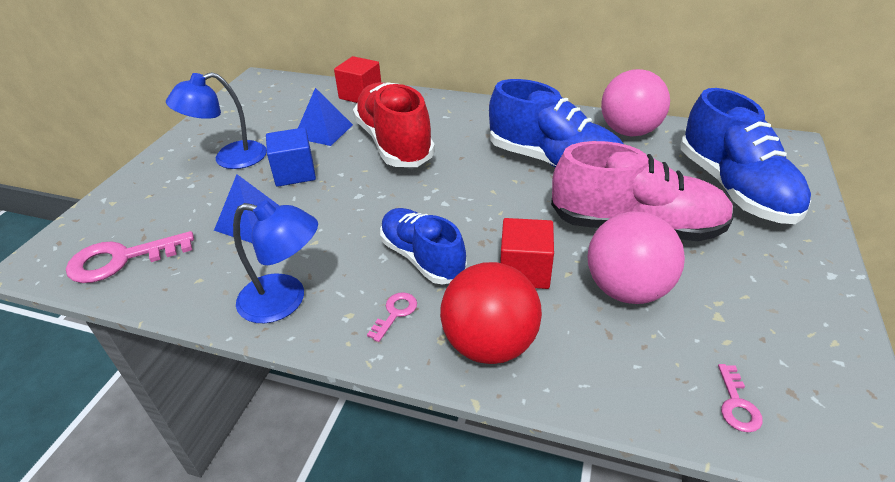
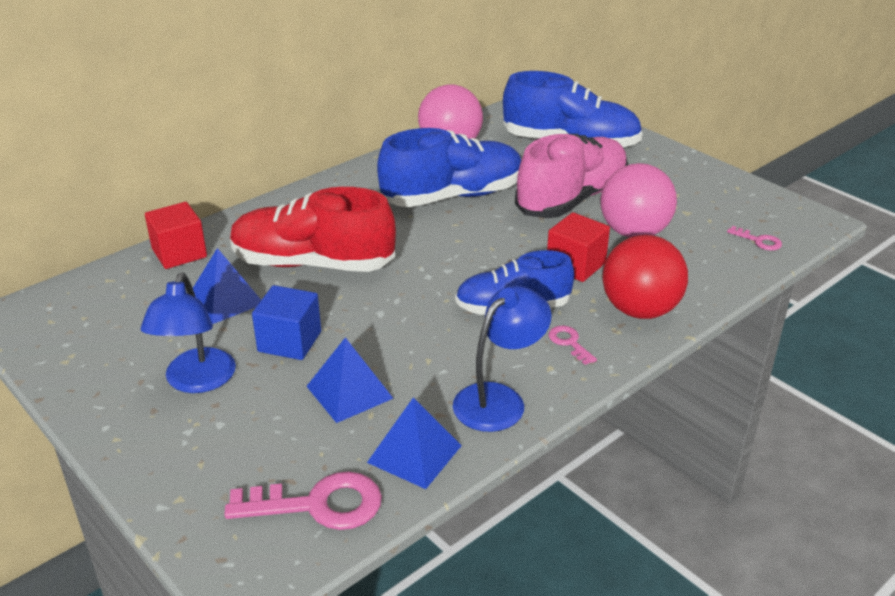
camera: 60 degrees left, 5 degrees down
(121, 260) = (319, 504): pink key -> pink key turned 105 degrees counterclockwise
(193, 281) = (414, 454): none -> blue pyramid

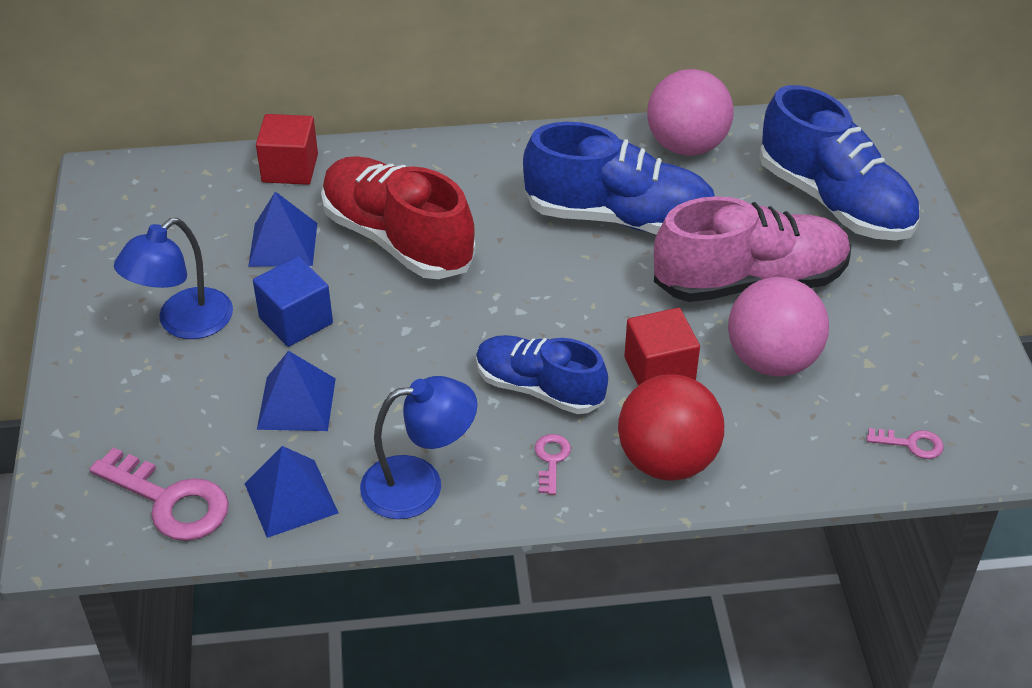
camera: 35 degrees right, 10 degrees up
(759, 241) = (911, 444): pink key -> pink key turned 60 degrees counterclockwise

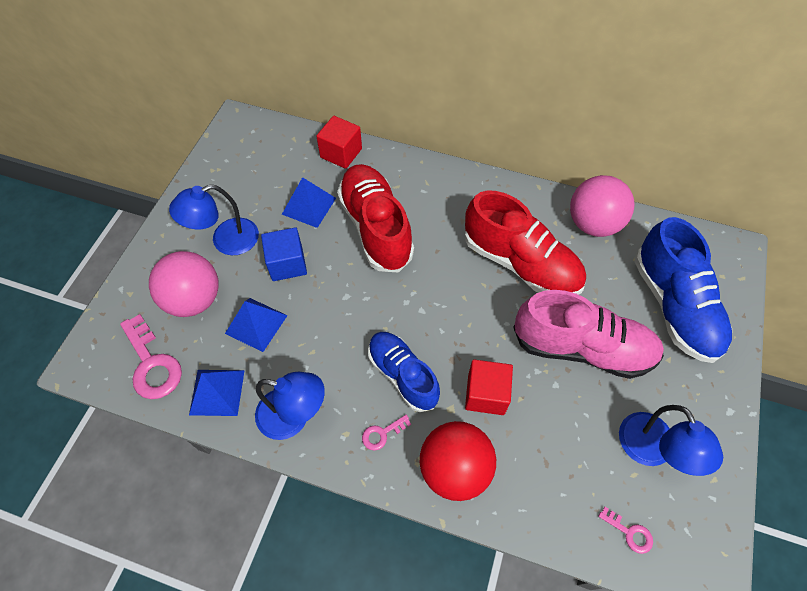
camera: 25 degrees right, 15 degrees up
(551, 459) = (382, 434): pink key -> pink key turned 150 degrees counterclockwise
(619, 218) = (520, 263): blue shoe -> red shoe
(772, 360) = (565, 418): pink ball -> pink ball (194, 299)
(891, 356) = (652, 451): none -> blue lamp

